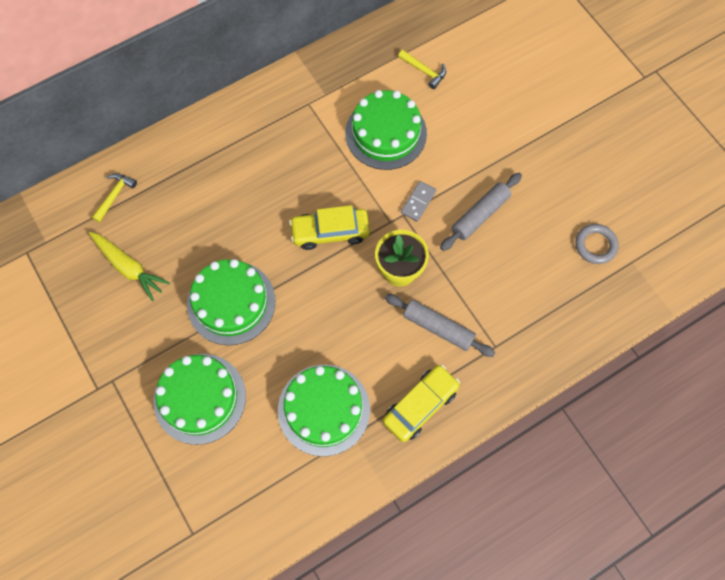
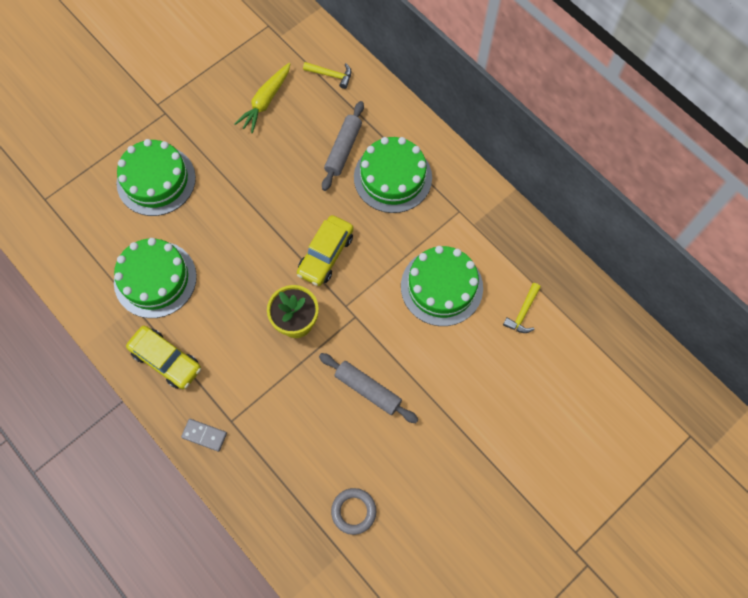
camera: 80 degrees right, 0 degrees up
(231, 302) = (244, 186): green cake -> green cake (392, 177)
(330, 232) = (325, 255): yellow car -> yellow car turned 135 degrees counterclockwise
(418, 202) = (371, 328): grey domino -> grey domino (204, 435)
(438, 328) = (243, 366): grey rolling pin -> grey rolling pin (343, 149)

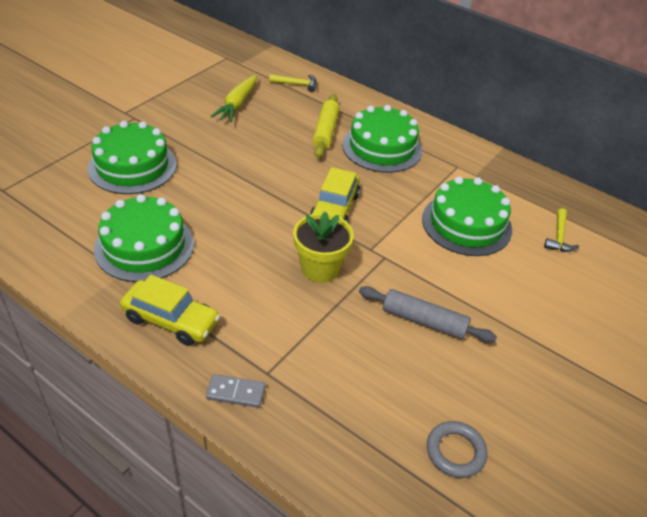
camera: 15 degrees left, 25 degrees down
(343, 149) = (325, 131): grey rolling pin -> yellow rolling pin

